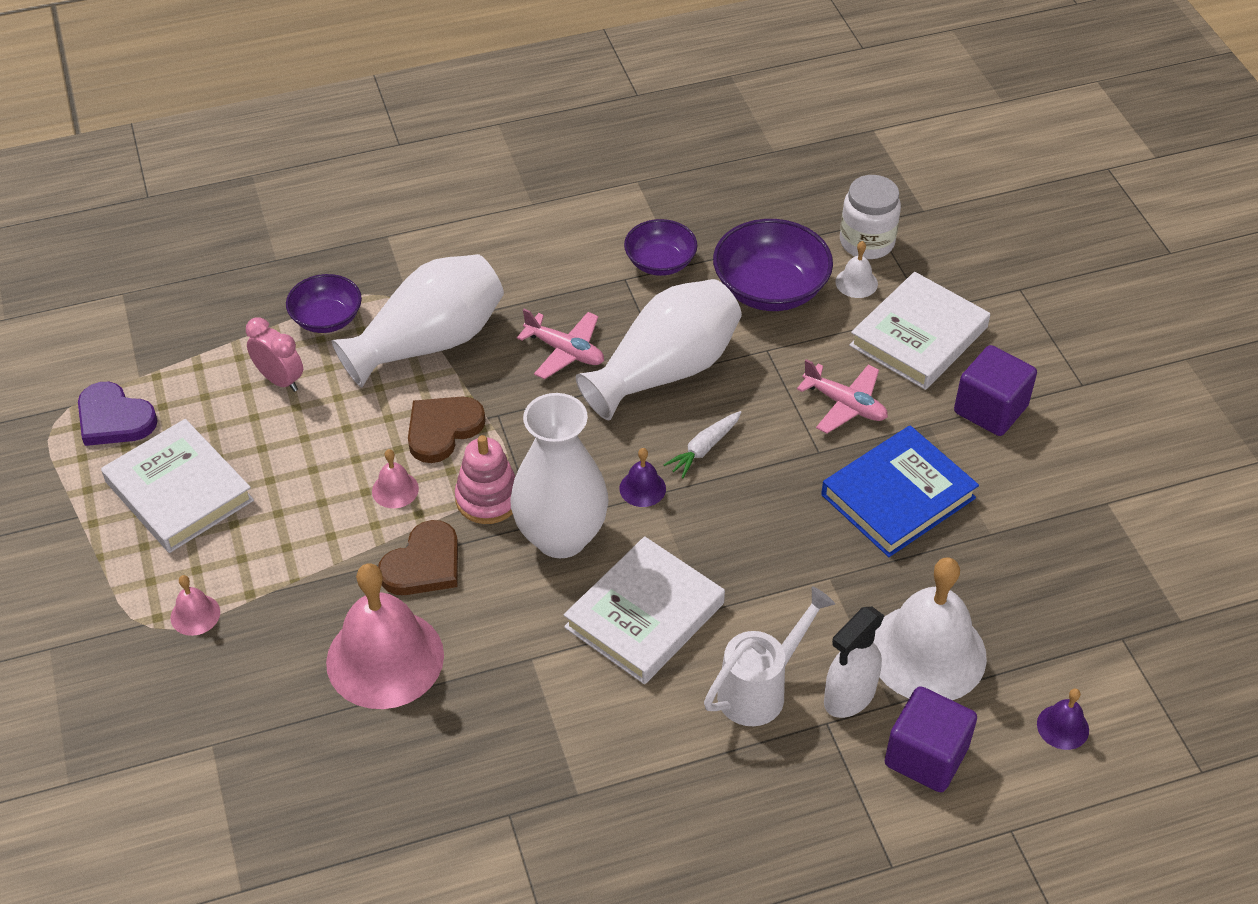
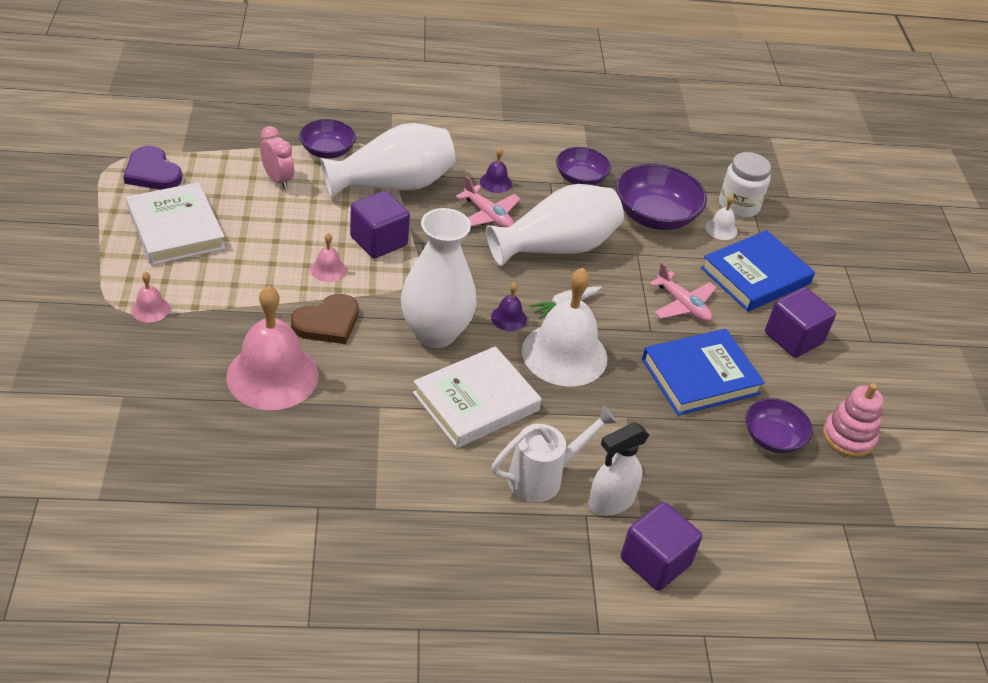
camera: 10 degrees right, 5 degrees down
(442, 429) = (379, 241): brown heart -> purple cube
(488, 499) = (392, 293): pink stacking toy -> pink stacking toy (848, 437)
(919, 337) = (755, 276): white book -> blue book
(927, 652) = (683, 489): white bell -> white bell (564, 354)
(1008, 552) = (772, 438): none -> purple bowl
(1063, 727) = (773, 573): purple bell -> purple bell (495, 182)

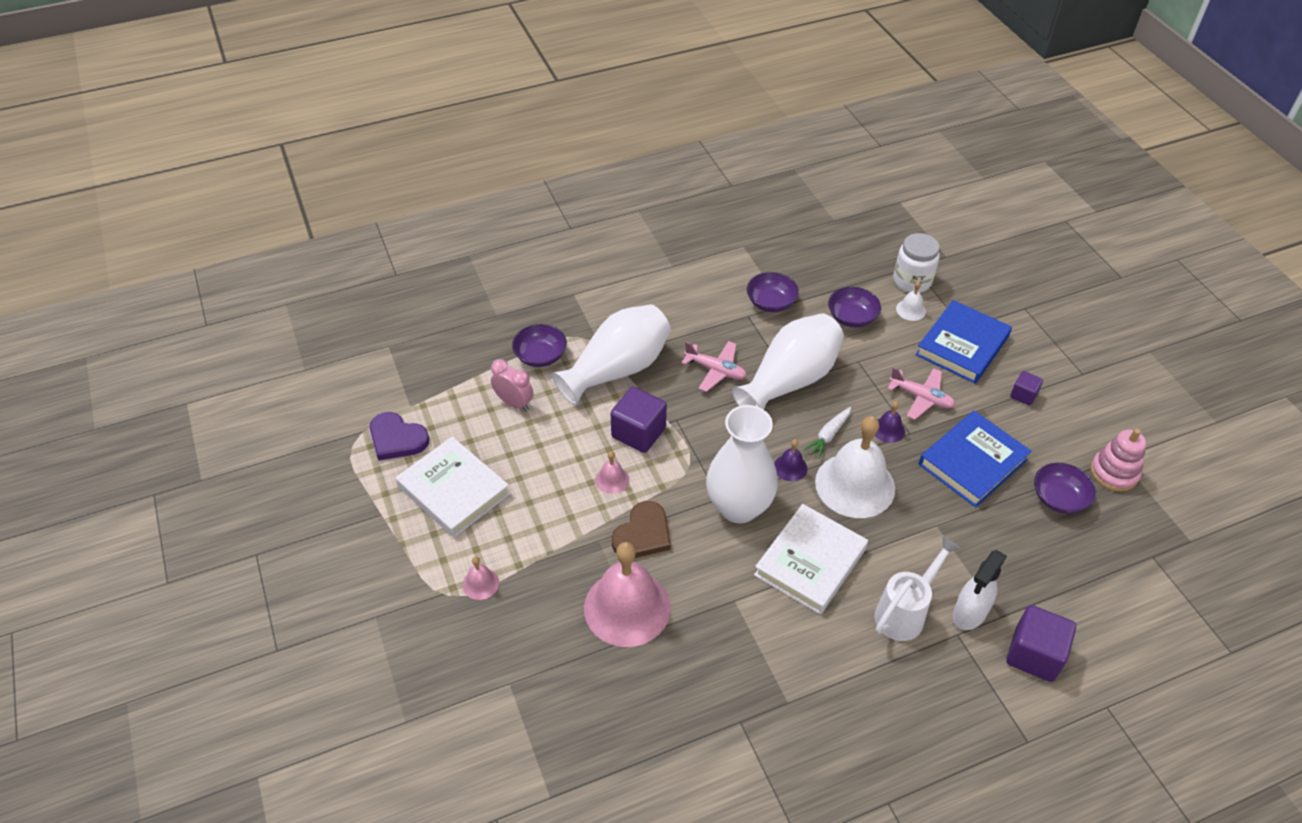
camera: 15 degrees left, 5 degrees up
(495, 182) = (703, 334): purple bell -> purple bell (888, 430)
(655, 216) = (852, 317): purple bowl -> purple bowl, size x0.62
(793, 338) = (1023, 395): purple cube -> purple cube, size x0.54

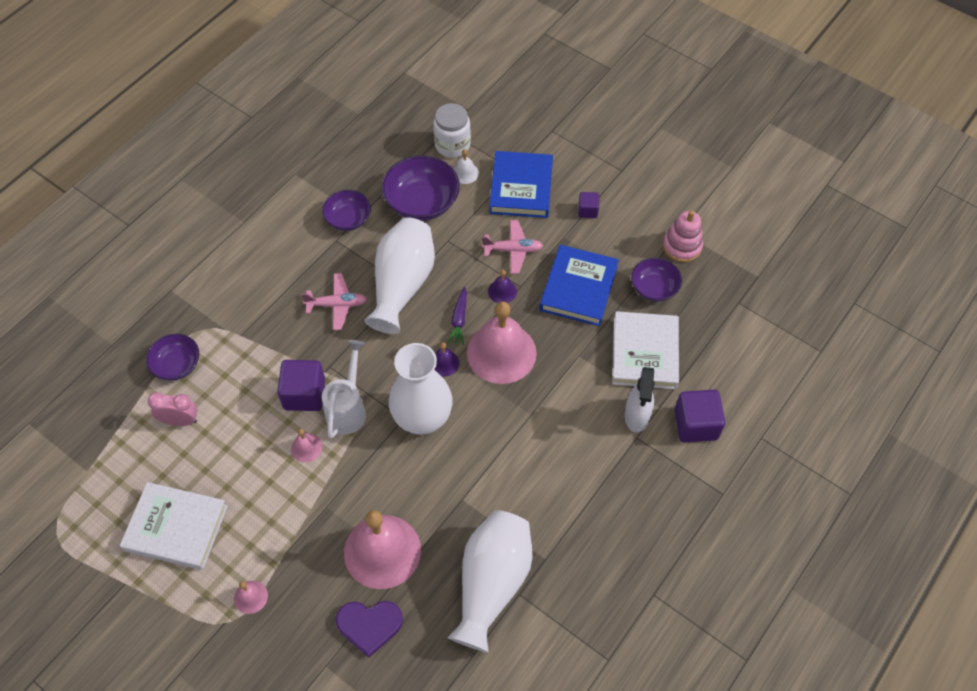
camera: 30 degrees left, 10 degrees up
(397, 439) = (94, 508): purple heart -> purple heart (369, 625)
(617, 369) = (252, 345): white vase -> white vase (491, 583)
(643, 534) = (359, 482): brown heart -> none
(810, 562) = (502, 436): white book -> white book (644, 353)
(828, 435) = (459, 319): white carrot -> purple carrot
(852, 317) = (422, 202): purple bowl -> purple bowl, size x1.60
(855, 485) = (501, 353): white bell -> pink bell
(905, 612) = (591, 440): white watering can -> white watering can (348, 408)

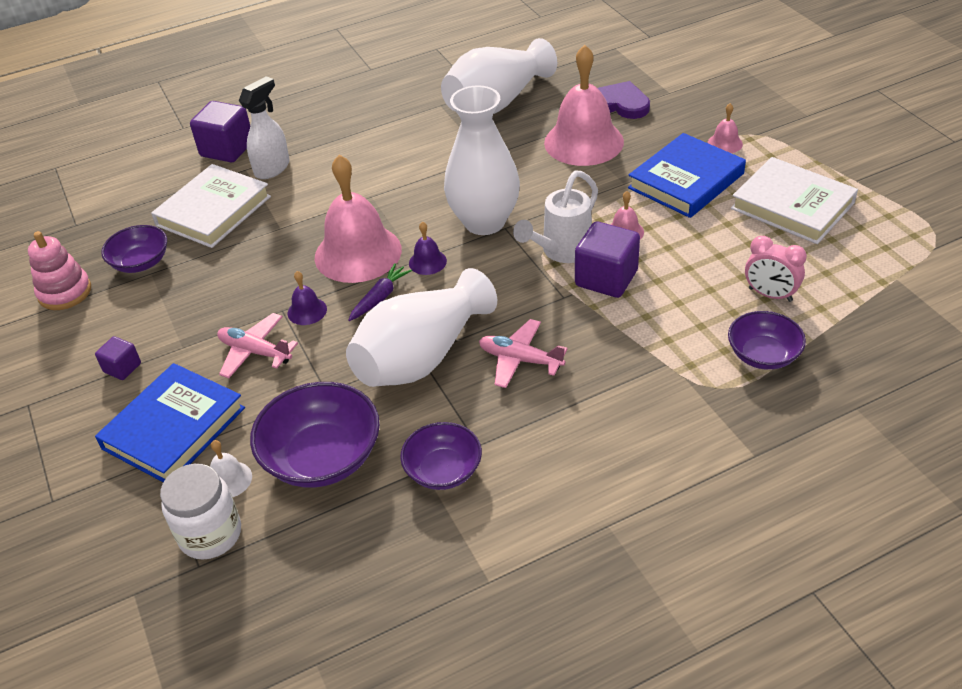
camera: 150 degrees left, 15 degrees down
(578, 288) = (219, 287): blue book -> blue book (686, 181)

